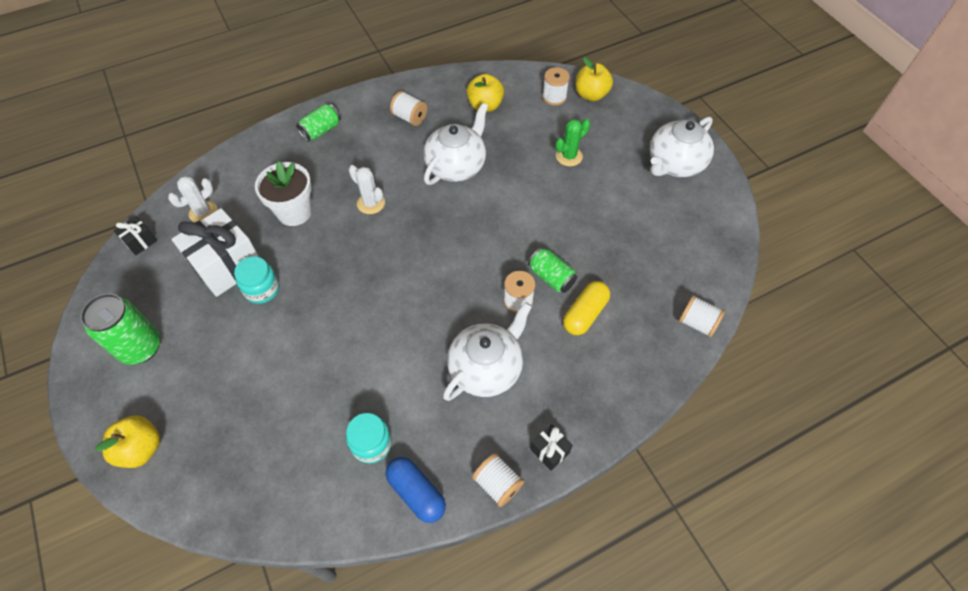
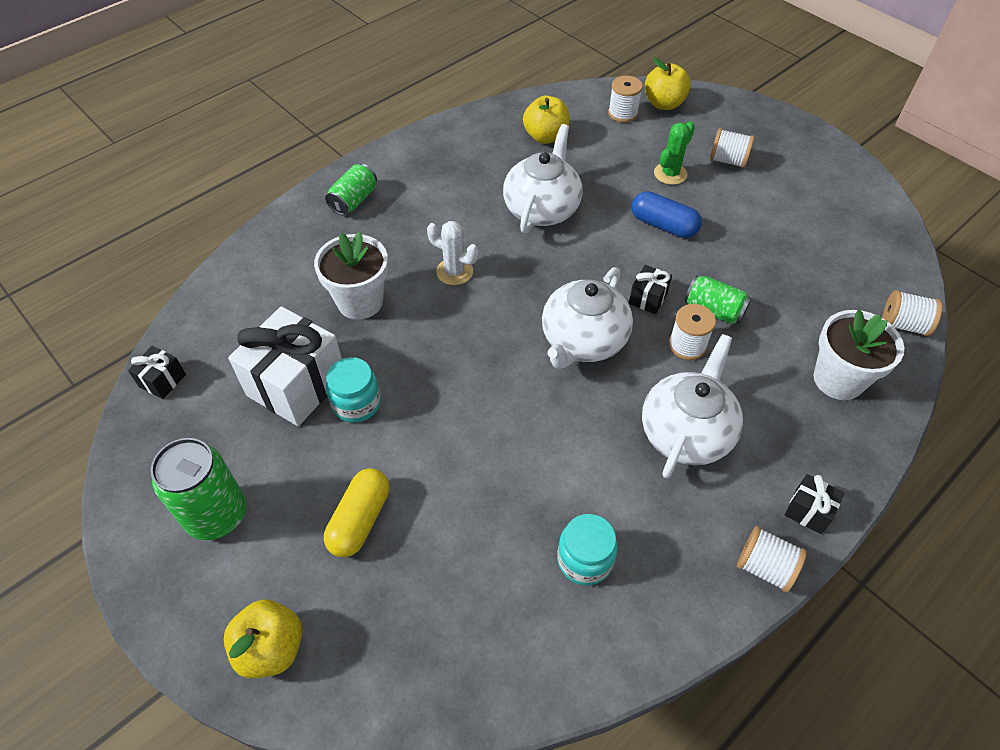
camera: 15 degrees left, 5 degrees down
(203, 212) = (236, 326): white cactus -> none
(409, 117) = (460, 166): white spool -> white spool (727, 161)
(416, 493) = (669, 605): blue capsule -> blue capsule (663, 225)
(505, 256) = (648, 298): none -> black gift
(585, 314) = (773, 343): yellow capsule -> yellow capsule (360, 520)
(622, 355) = (838, 379): none -> white flower pot
(674, 164) = (793, 159): white teapot -> white teapot (583, 341)

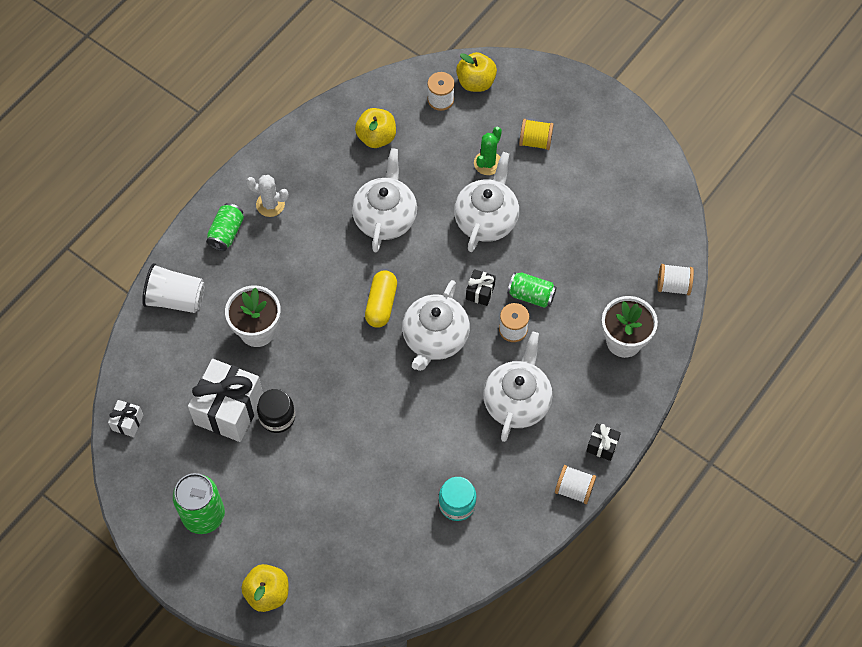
camera: 10 degrees left, 10 degrees up
(162, 381) = (127, 422): black gift -> white gift
(273, 256) = (176, 299): none -> white cup
(356, 403) = (277, 417): turquoise jar -> black jar
(360, 520) = (302, 502): yellow capsule -> yellow capsule (381, 304)
(454, 272) = (325, 291): white cactus -> white cactus (270, 204)
(663, 225) = (486, 219): blue capsule -> white teapot
(727, 161) = (535, 141): white spool -> yellow spool

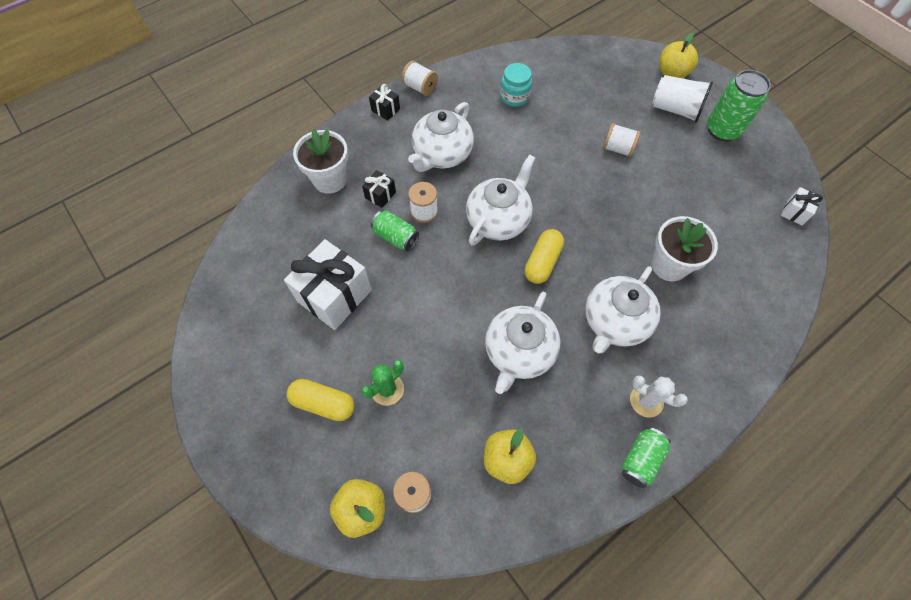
camera: 165 degrees left, 0 degrees up
(176, 299) = (754, 316): white cup -> white cup (675, 109)
(226, 233) = (698, 378): green can -> green can (641, 459)
(229, 409) = (699, 202): white gift -> white gift (335, 296)
(277, 417) = (655, 187): black jar -> none
(480, 292) = (443, 251): black gift -> black gift (380, 195)
(486, 219) = (411, 323): white teapot -> white teapot (614, 322)
(535, 141) = (323, 403): yellow spool -> yellow capsule
(673, 285) = (261, 215): white spool -> white spool (617, 149)

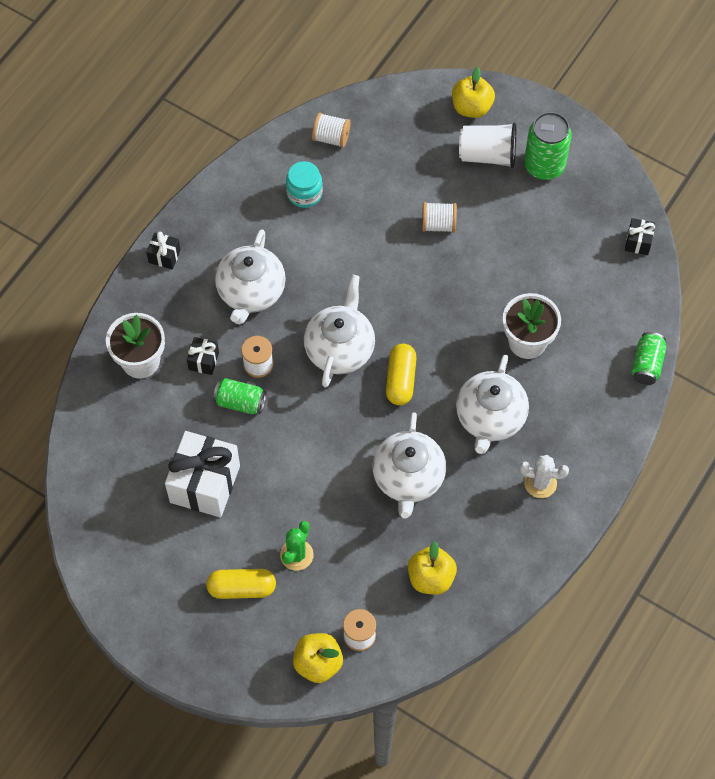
camera: 20 degrees left, 0 degrees up
(420, 87) = (192, 215): white spool -> white spool (331, 138)
(641, 459) = (549, 537): green can -> green can (647, 364)
(795, 212) = (638, 242): white gift -> black gift

